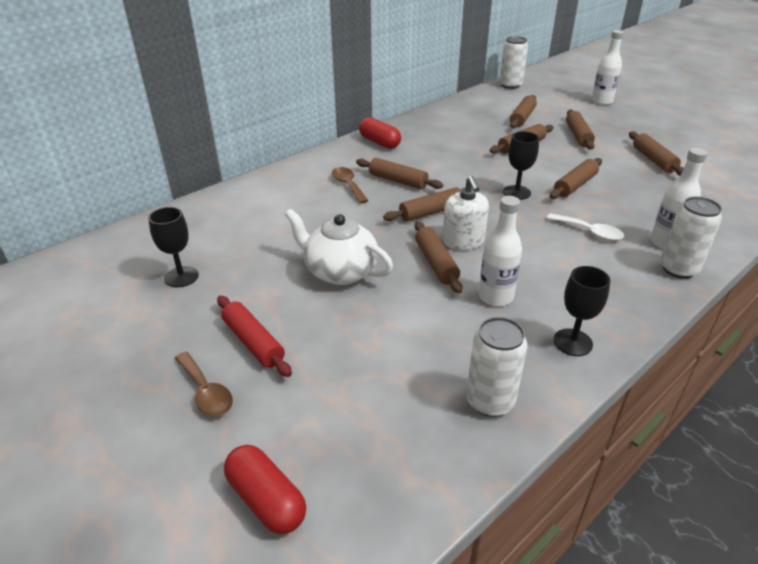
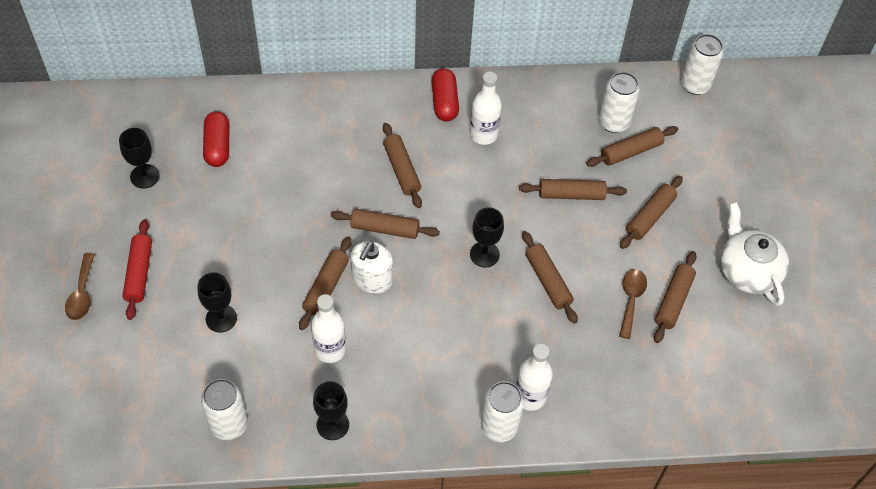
camera: 35 degrees right, 20 degrees up
(266, 500) = (54, 391): red capsule -> red capsule (217, 146)
(340, 271) = (251, 247): white teapot -> white teapot (747, 271)
(348, 185) = (355, 148): brown spoon -> brown spoon (631, 300)
(376, 329) = (221, 318): none -> black goblet
(493, 112) = (614, 122): none -> white can
(575, 185) = (548, 281): brown rolling pin -> brown rolling pin turned 75 degrees clockwise
(589, 232) = (484, 341): white spoon -> none
(601, 101) = (758, 179): white bottle -> white bottle (483, 134)

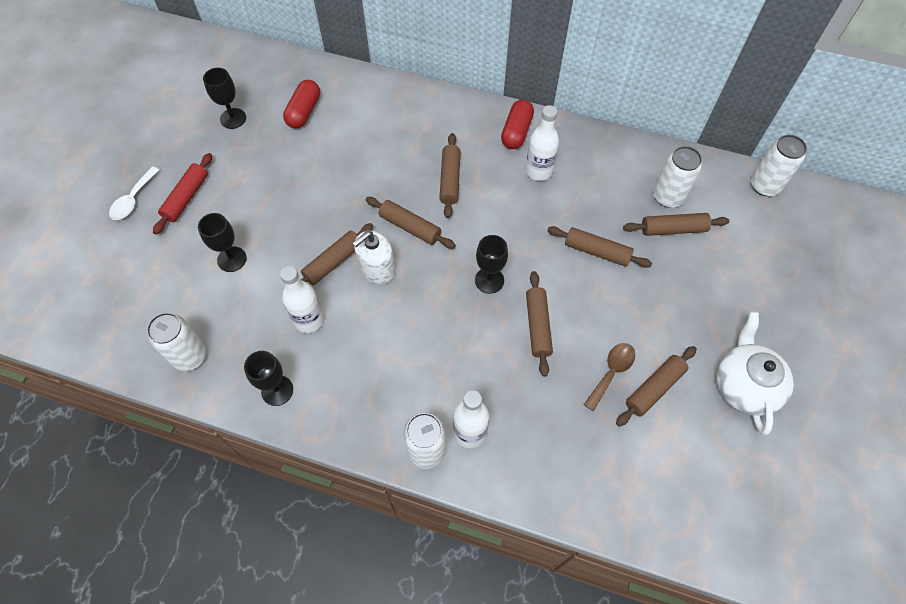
camera: 25 degrees right, 5 degrees up
(82, 294) = (133, 199): brown spoon -> white spoon
(649, 217) = (665, 297): brown rolling pin -> none

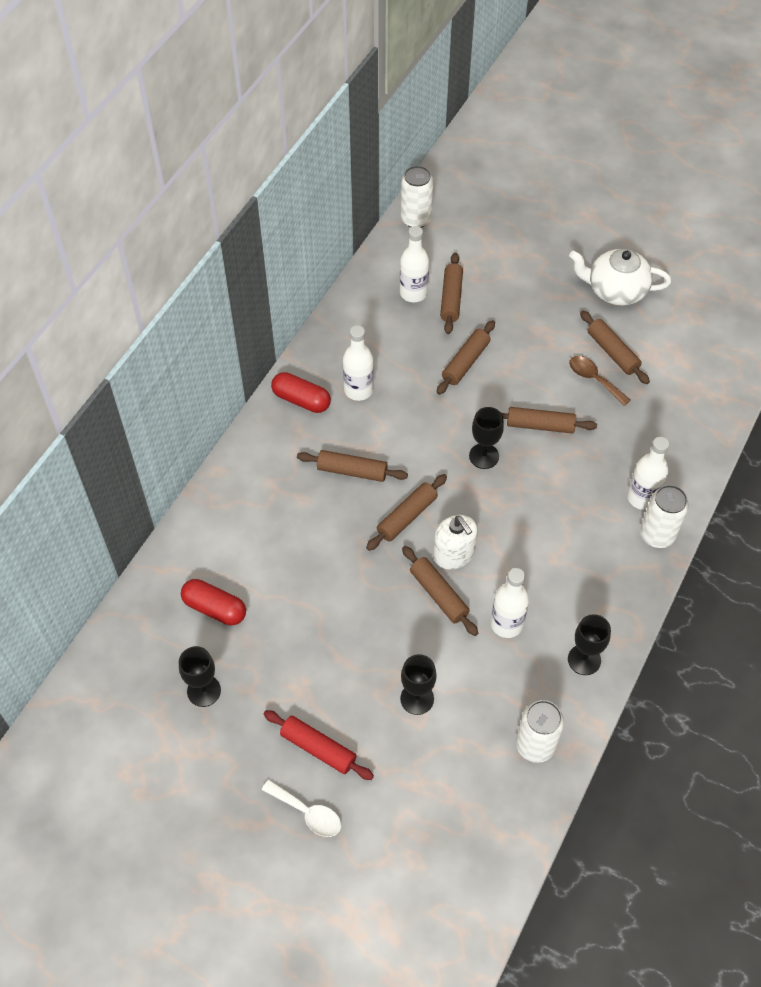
camera: 80 degrees left, 5 degrees down
(668, 197) = (413, 293): white can -> white bottle

